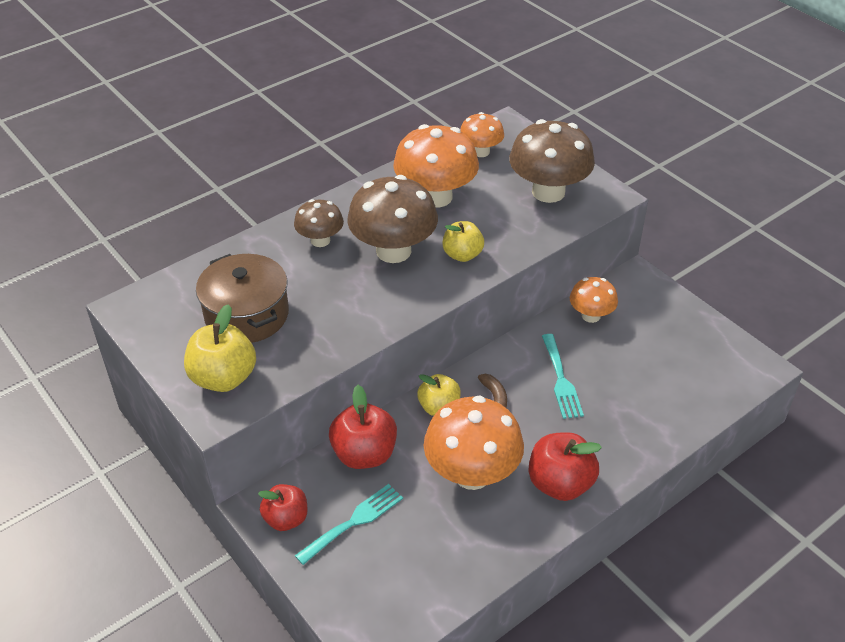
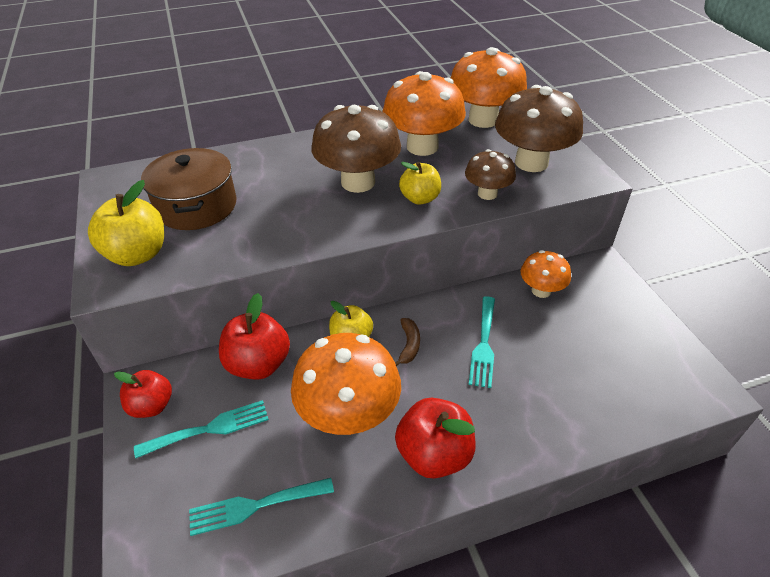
camera: 20 degrees right, 0 degrees up
(320, 240) = (299, 161): brown mushroom -> brown mushroom (487, 194)
(432, 568) = (255, 506): none -> turquoise fork
(481, 152) = (483, 120): orange mushroom -> orange mushroom, size x1.78

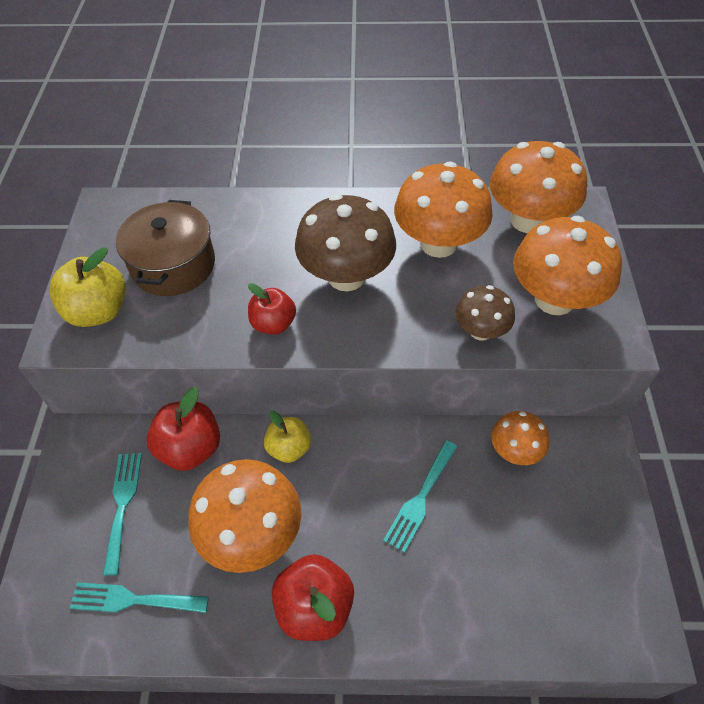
camera: 20 degrees right, 10 degrees up
(152, 406) = (82, 463): red apple -> red apple (273, 324)
(209, 429) = (122, 505): turquoise fork -> turquoise fork turned 90 degrees counterclockwise
(409, 345) = (343, 474): brown banana -> none
(420, 198) = (403, 317): yellow apple -> none
(531, 162) = (554, 299): brown mushroom -> orange mushroom

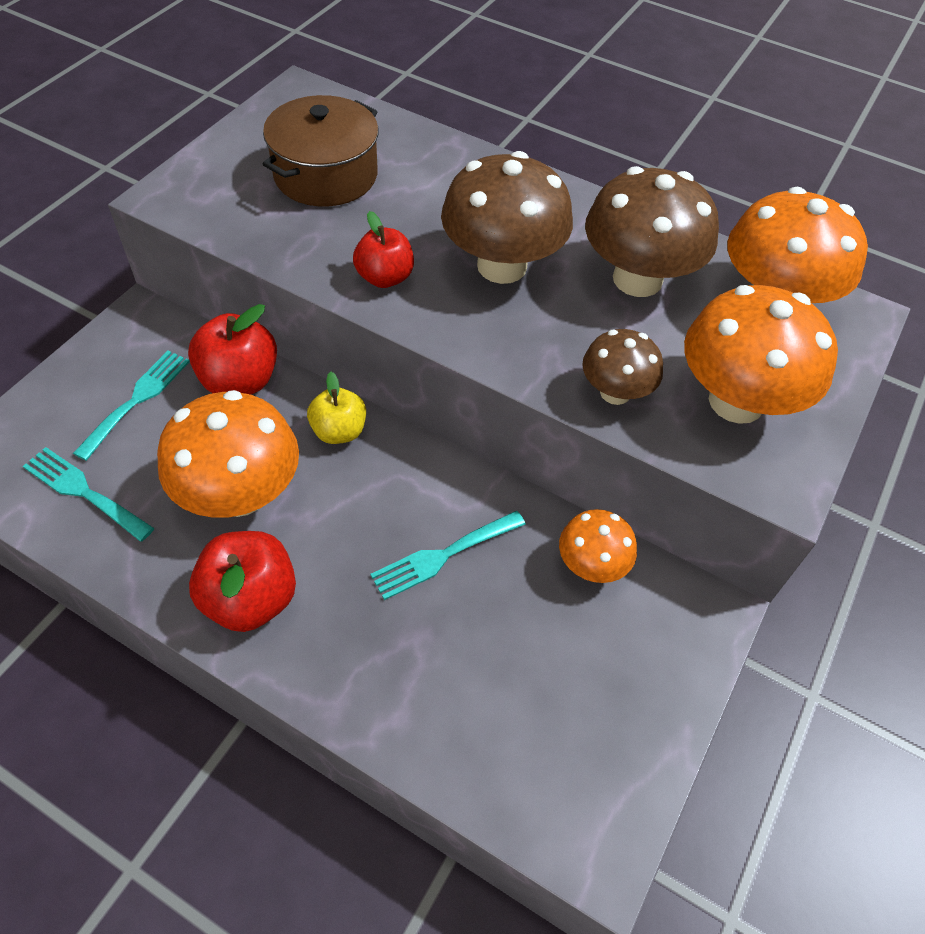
camera: 25 degrees right, 0 degrees up
(98, 311) = (219, 186): yellow apple -> none
(438, 243) = (637, 279): orange mushroom -> brown mushroom

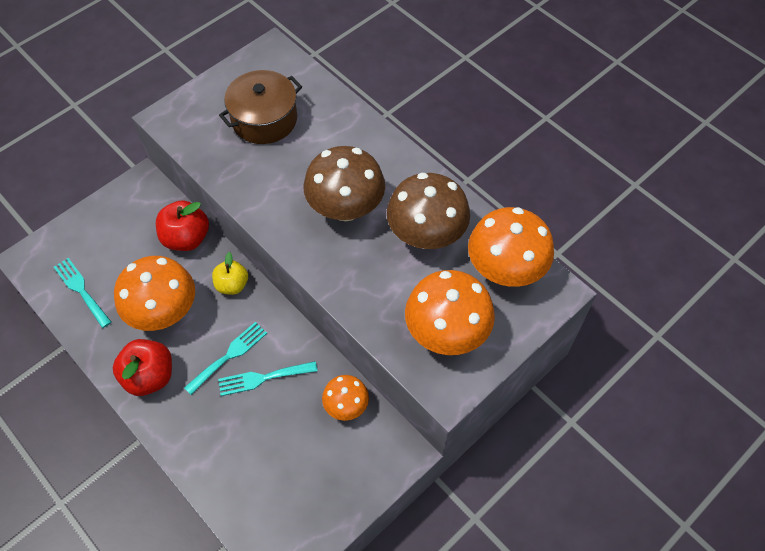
camera: 20 degrees right, 5 degrees up
(137, 399) = (125, 238): turquoise fork -> turquoise fork (229, 355)
(384, 277) = (272, 202): red apple -> none
(615, 392) = (376, 310): brown mushroom -> none

